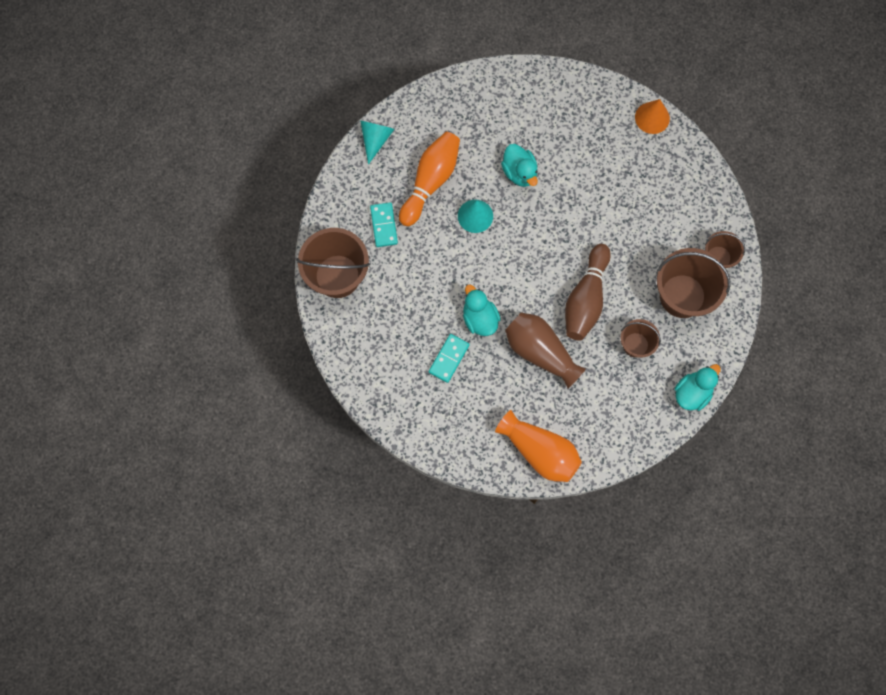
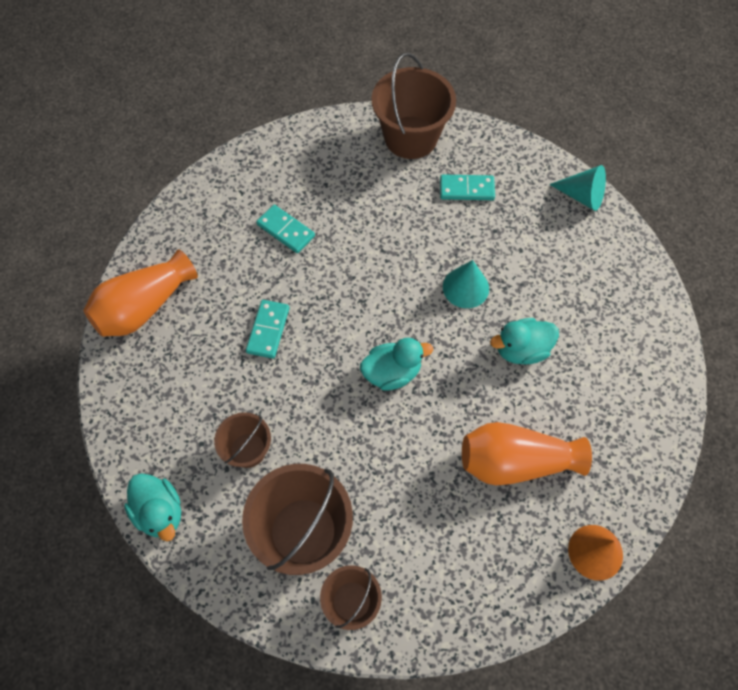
camera: 100 degrees right, 10 degrees down
(430, 182) = (519, 245): orange bowling pin -> none
(479, 319) = (327, 270): turquoise duck -> turquoise duck (392, 373)
(540, 352) = (268, 330): brown vase -> turquoise domino
(585, 299) = (326, 398): brown bowling pin -> none
(604, 169) = (515, 462): none -> orange vase

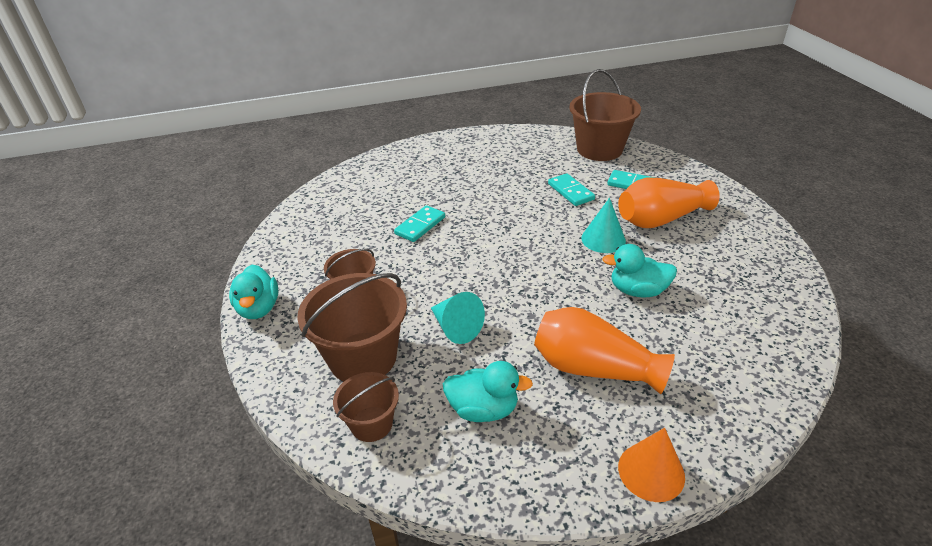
camera: 25 degrees right, 25 degrees down
(144, 307) = (338, 193): orange vase -> orange vase (660, 219)
(285, 230) = (470, 177): turquoise domino -> turquoise domino (570, 192)
(392, 373) = (507, 275): turquoise duck -> turquoise duck (483, 409)
(582, 196) = (740, 208): turquoise cone -> turquoise cone (456, 327)

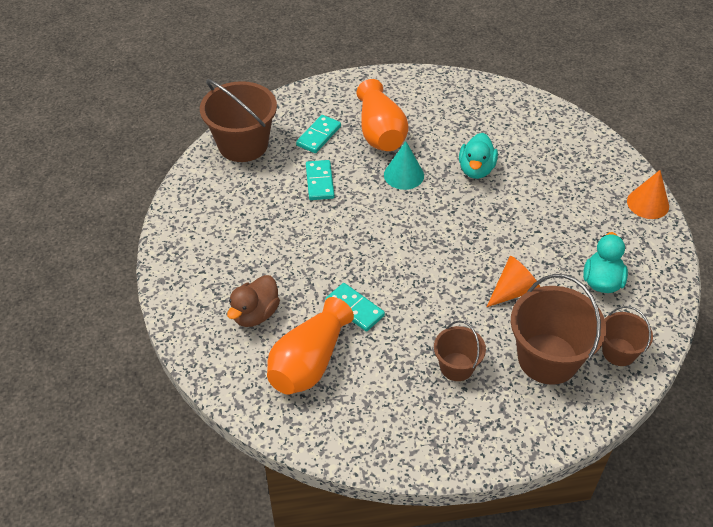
camera: 85 degrees left, 10 degrees up
(259, 308) = (477, 451): turquoise duck -> none
(410, 179) = (255, 314): none -> brown duck
(456, 327) = (513, 291): turquoise cone -> orange cone
(570, 192) = (320, 182): turquoise domino -> turquoise domino turned 75 degrees counterclockwise
(593, 368) = (561, 213): orange vase -> orange vase (309, 362)

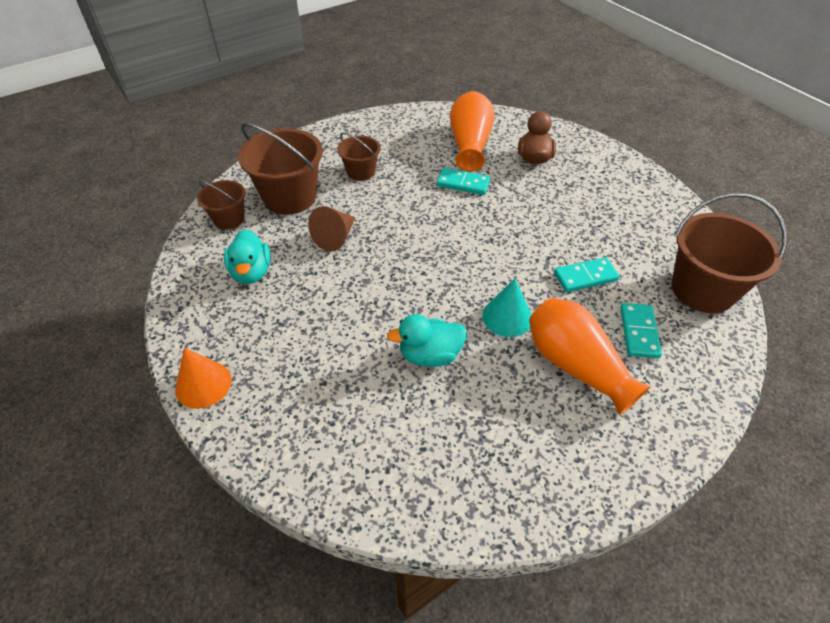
camera: 155 degrees right, 0 degrees up
(320, 182) = (585, 277): turquoise domino -> turquoise domino turned 75 degrees counterclockwise
(476, 169) = (430, 355): turquoise duck -> turquoise duck turned 90 degrees counterclockwise
(513, 291) = (335, 237): orange cone -> brown cone

